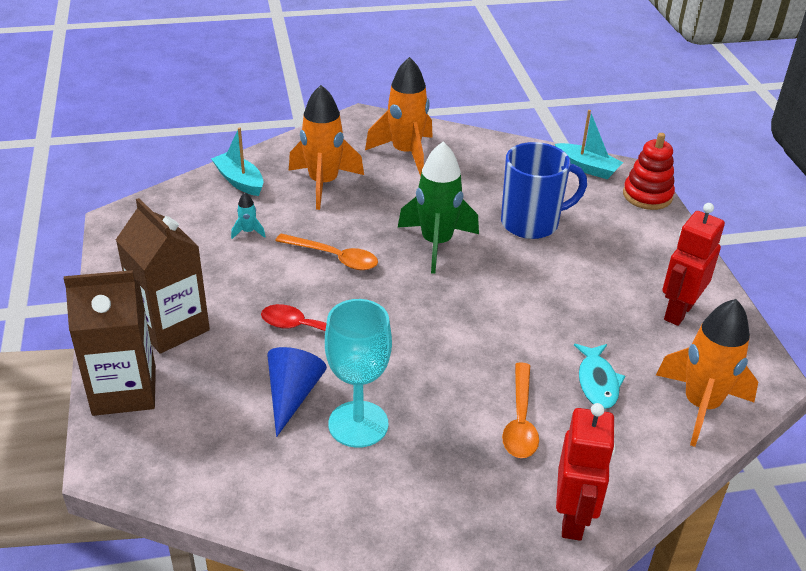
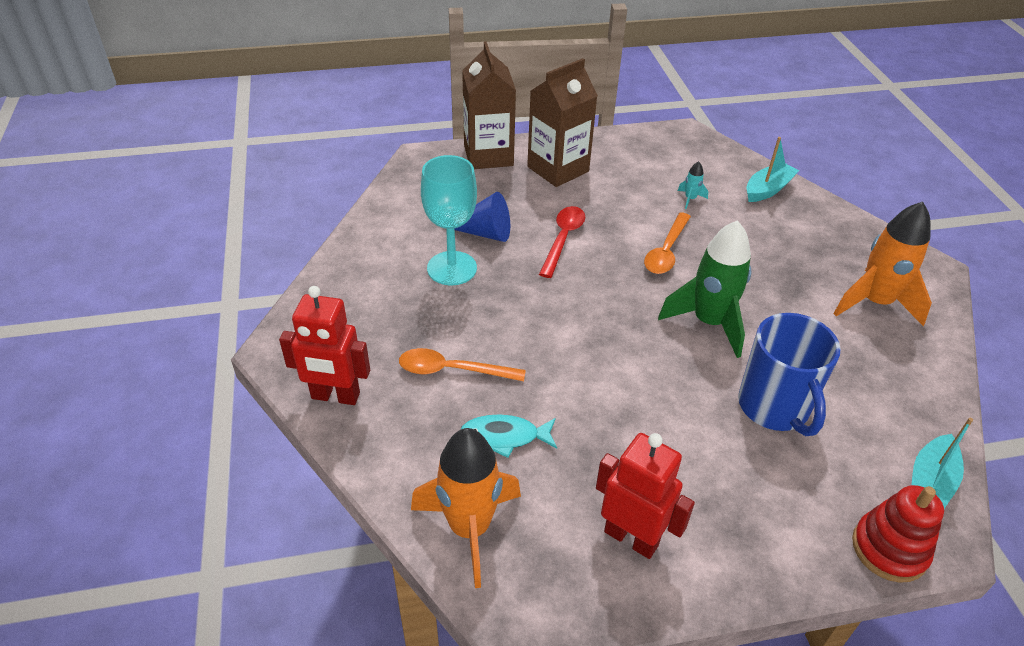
camera: 90 degrees right, 5 degrees up
(323, 184) = (786, 242): orange rocket -> none

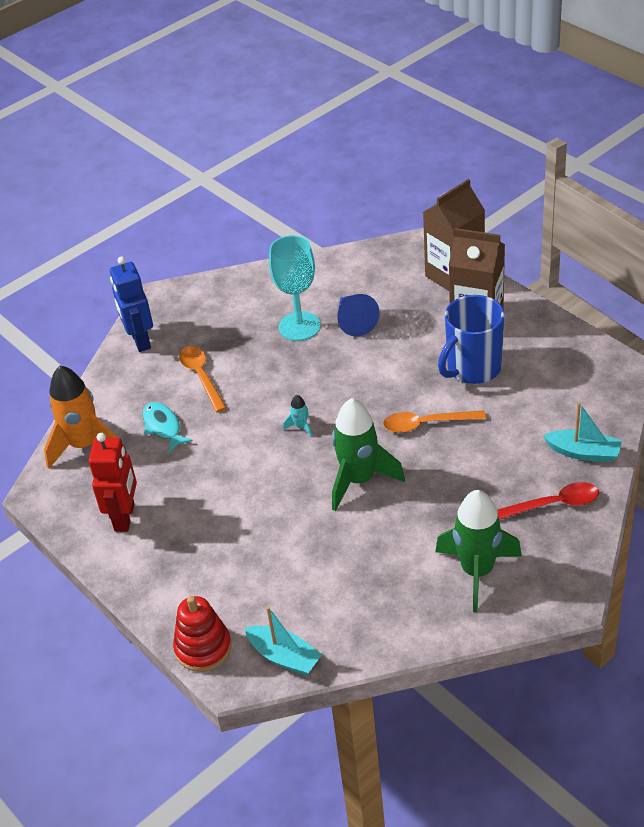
camera: 65 degrees right, 0 degrees up
(335, 396) = (140, 341): red robot -> blue robot
(563, 239) = (386, 363): red spoon -> red spoon (553, 504)
(690, 199) = (515, 410): turquoise rocket -> turquoise rocket (300, 427)
(774, 407) = (294, 547): blue mug -> blue mug (472, 368)
(874, 302) = (477, 572): orange rocket -> green rocket
(930, 482) = (284, 657): turquoise boat -> turquoise boat turned 150 degrees counterclockwise

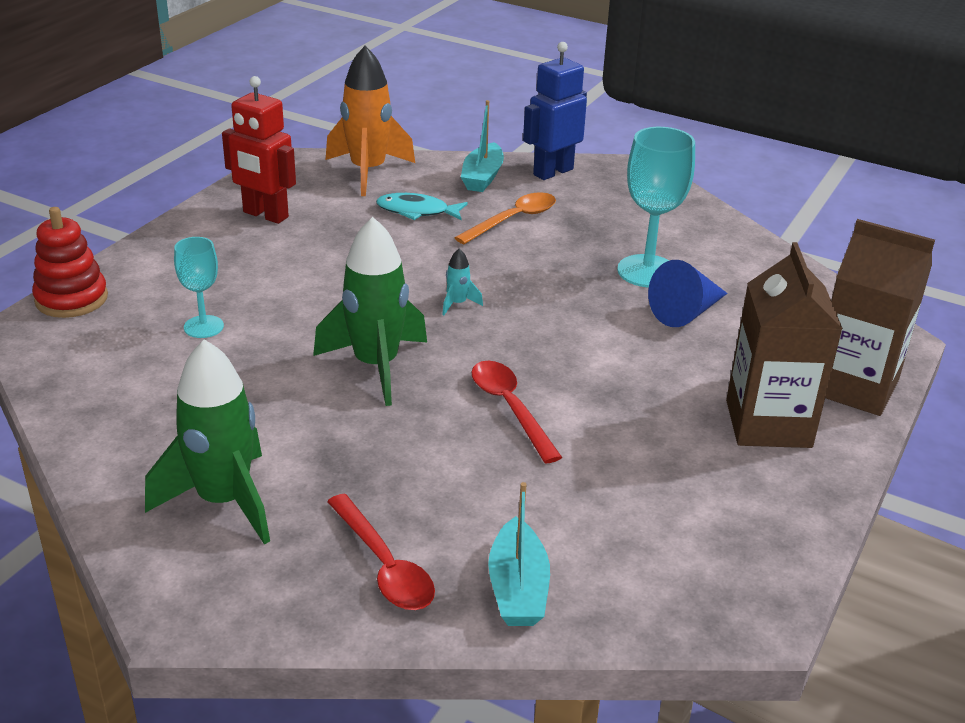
camera: 65 degrees right, 10 degrees down
(125, 517) = (265, 215): red robot -> red robot turned 45 degrees clockwise
(163, 427) = (417, 211): turquoise fish -> turquoise fish turned 120 degrees counterclockwise
(275, 568) = (203, 327): none -> turquoise goblet
(284, 657) = (58, 357): turquoise boat -> turquoise boat (482, 177)
(426, 424) = (510, 408): orange spoon -> red spoon
(472, 368) = (654, 435): blue mug -> none

